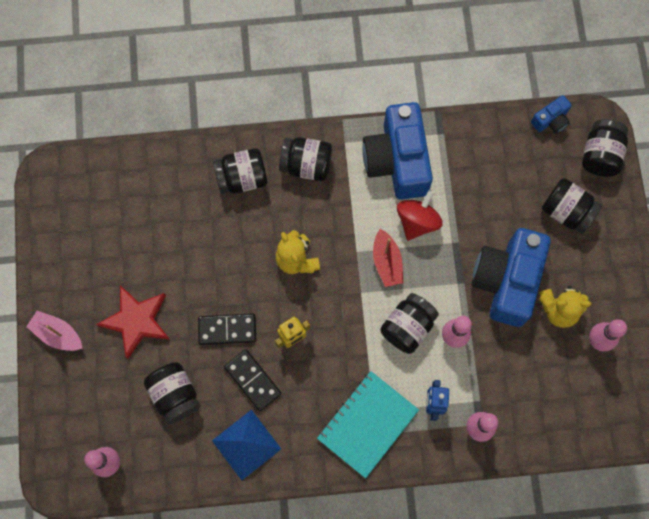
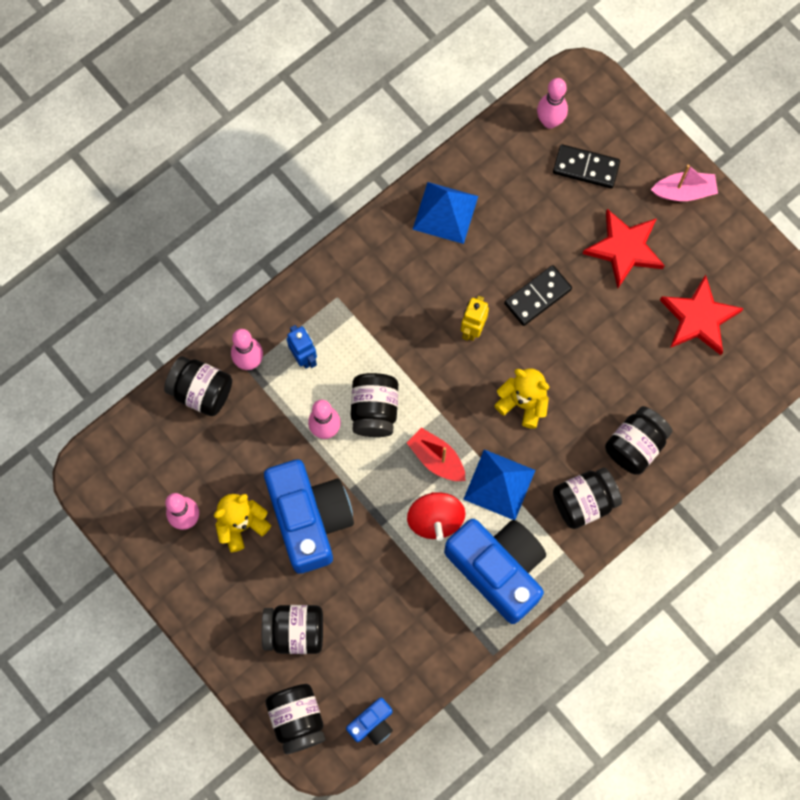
camera: 145 degrees right, 0 degrees up
(126, 234) = (699, 318): none -> red star
(175, 395) = (539, 211): black jar -> black jar (201, 391)
(252, 380) = (481, 268): black domino -> black domino (586, 167)
(355, 215) = (499, 484): none -> blue pyramid
(367, 424) = (351, 300): turquoise notebook -> none
(550, 120) = (372, 724): blue camera -> blue camera turned 150 degrees counterclockwise

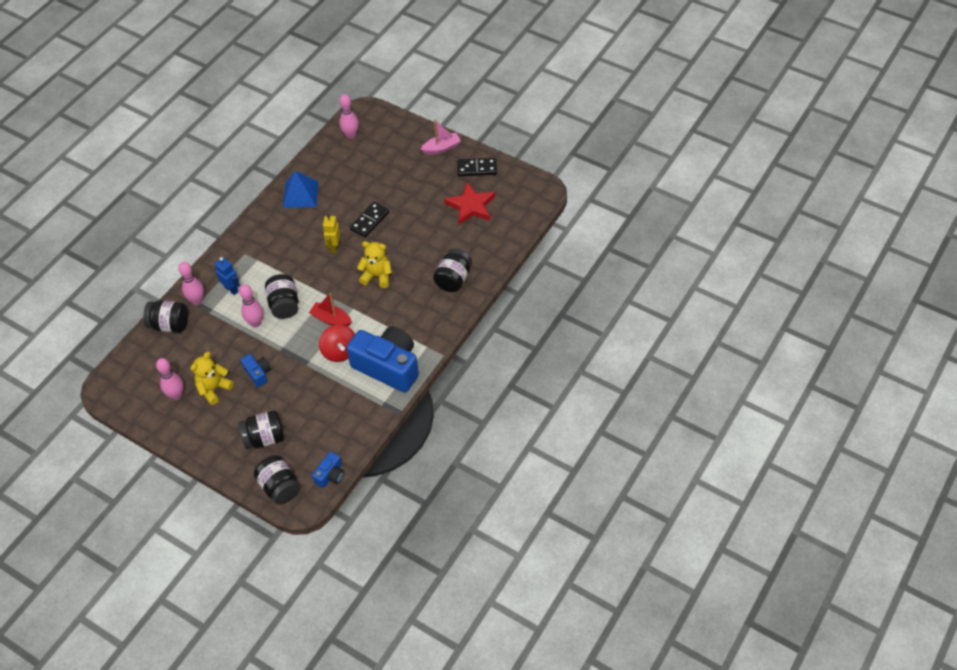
camera: 15 degrees left, 20 degrees down
(309, 519) = (258, 373): blue camera -> blue camera, size x0.45
(499, 484) = (375, 322): blue pyramid -> none
(584, 502) = (431, 316): black jar -> none
(586, 167) = (379, 151): black domino -> black domino (477, 168)
(624, 249) = (415, 184): red star -> none

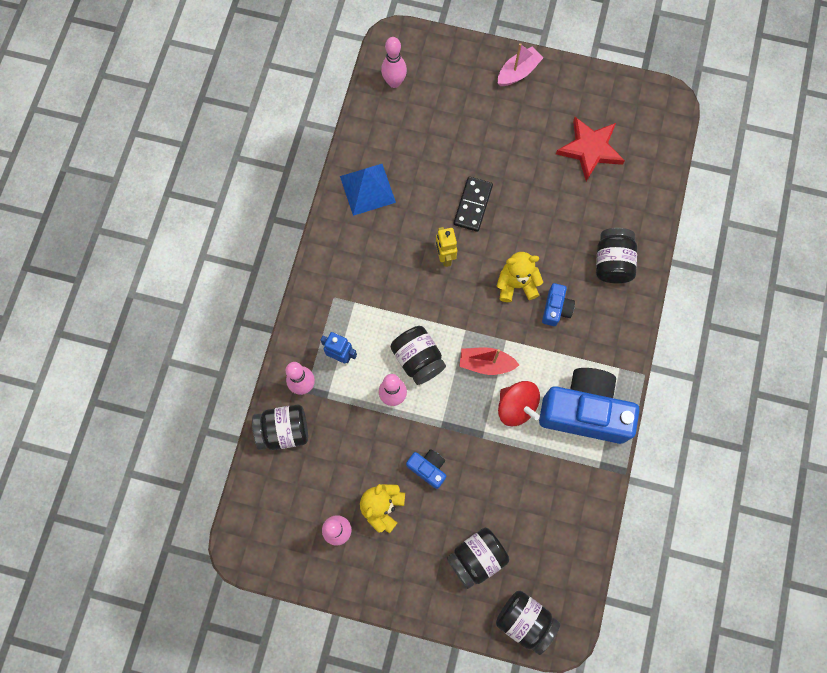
camera: 20 degrees left, 20 degrees up
(330, 475) = (579, 584): blue camera -> blue camera (556, 308)
(477, 168) = (574, 91): black domino -> none

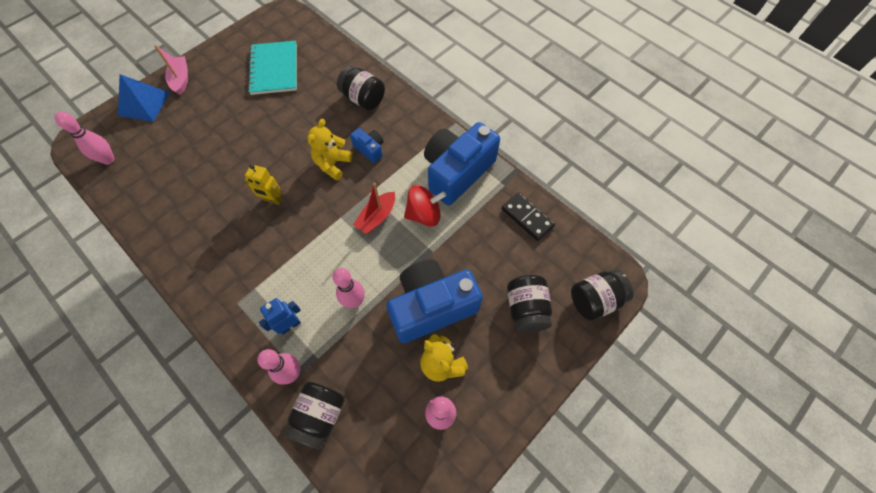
camera: 60 degrees left, 10 degrees down
(367, 189) = (172, 225): blue pyramid -> blue pyramid (144, 104)
(418, 359) = (338, 264): black jar -> none
(428, 468) = (431, 307): blue camera -> blue camera, size x2.22
(473, 205) = (250, 159): black domino -> black domino (527, 217)
(590, 149) = (274, 69): red star -> turquoise notebook

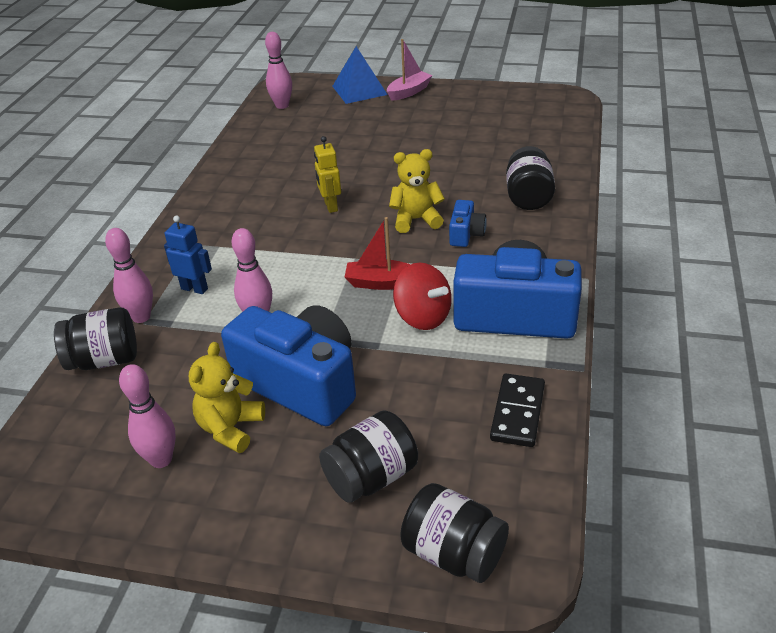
camera: 60 degrees right, 25 degrees down
(274, 69) = (489, 128): turquoise notebook -> none

